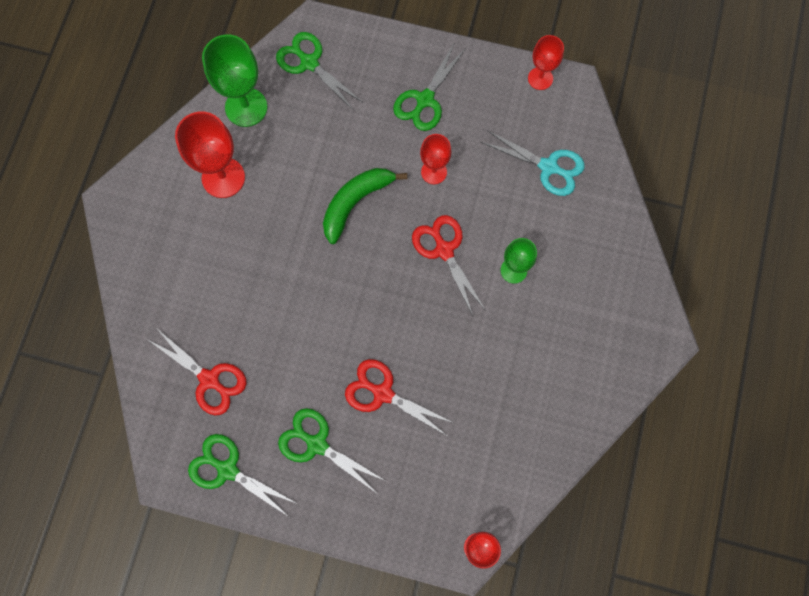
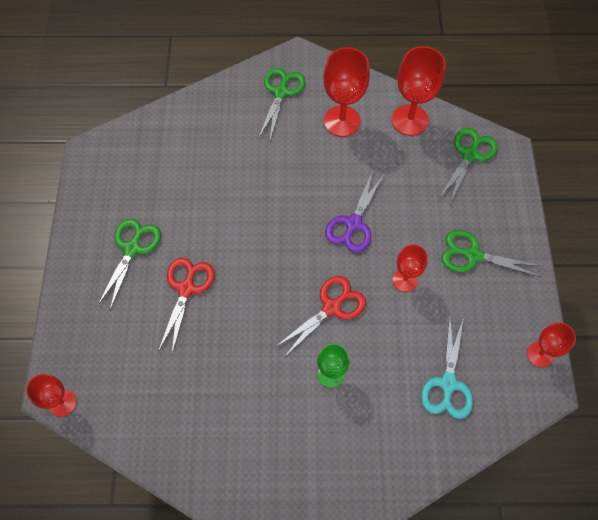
camera: 75 degrees right, 10 degrees down
(209, 379) = (170, 158): red scissors -> none
(227, 469) = (100, 190): green scissors -> green scissors (281, 92)
(246, 107) = (410, 120): green goblet -> red goblet
(356, 202) = (353, 224): green banana -> purple scissors

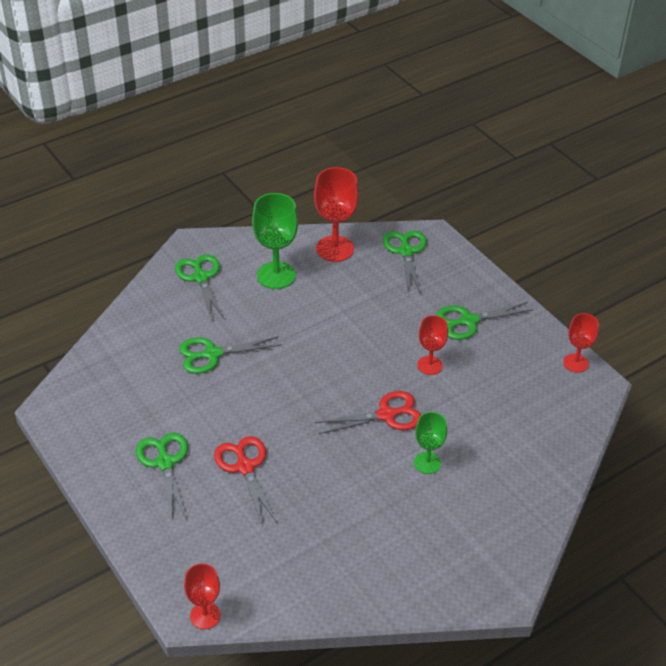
camera: 35 degrees left, 20 degrees down
(237, 169) = (212, 354): none -> green scissors
(332, 307) = (386, 415): red scissors -> red scissors turned 60 degrees clockwise
(342, 121) = (276, 275): red goblet -> green goblet
(353, 224) = (352, 346): purple scissors -> none
(448, 384) = (525, 419): turquoise scissors -> none

